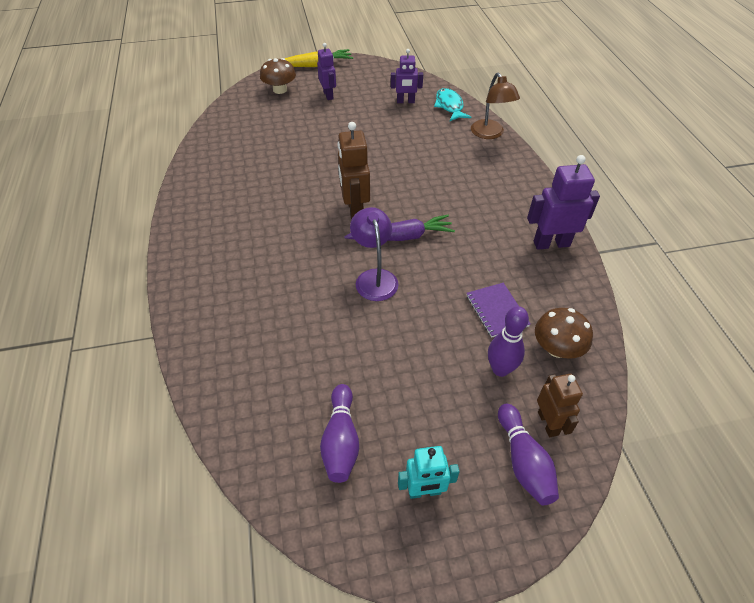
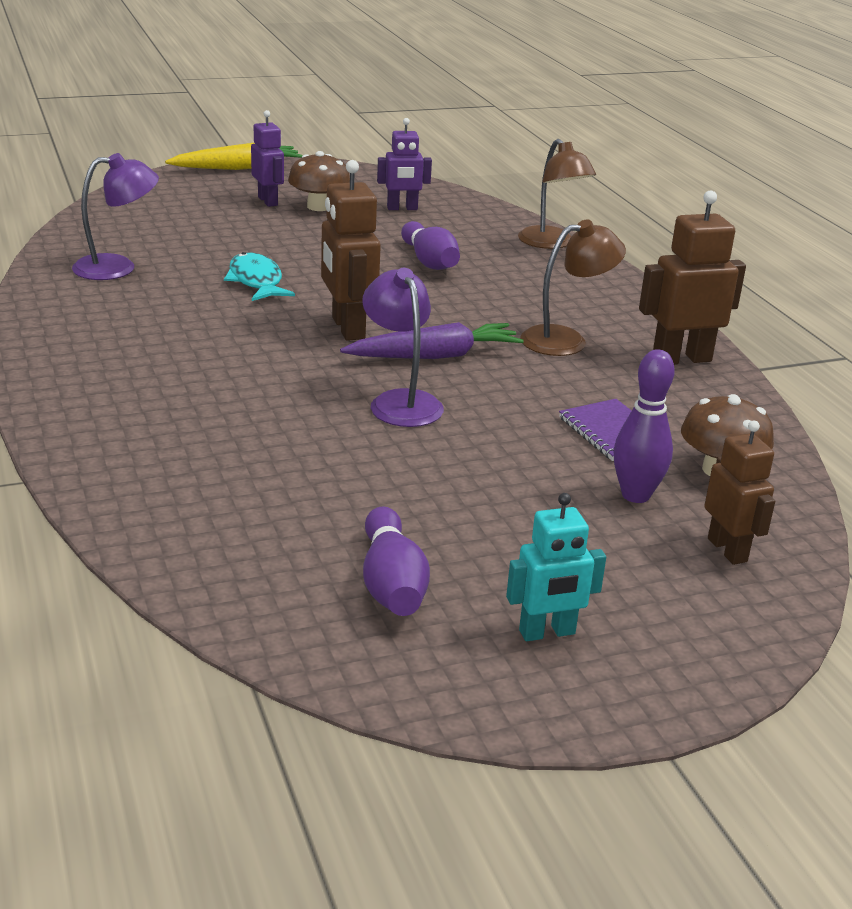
camera: 10 degrees left, 20 degrees down
(233, 154) = (117, 267): none -> purple lamp
(280, 90) = (181, 195): brown mushroom -> brown mushroom (319, 206)
(449, 106) = (477, 213): turquoise fish -> turquoise fish (256, 281)
(483, 224) = (566, 340): none -> brown lamp
(523, 461) = (699, 592): purple bowling pin -> purple bowling pin (429, 261)
(551, 243) = (681, 359): purple robot -> brown robot

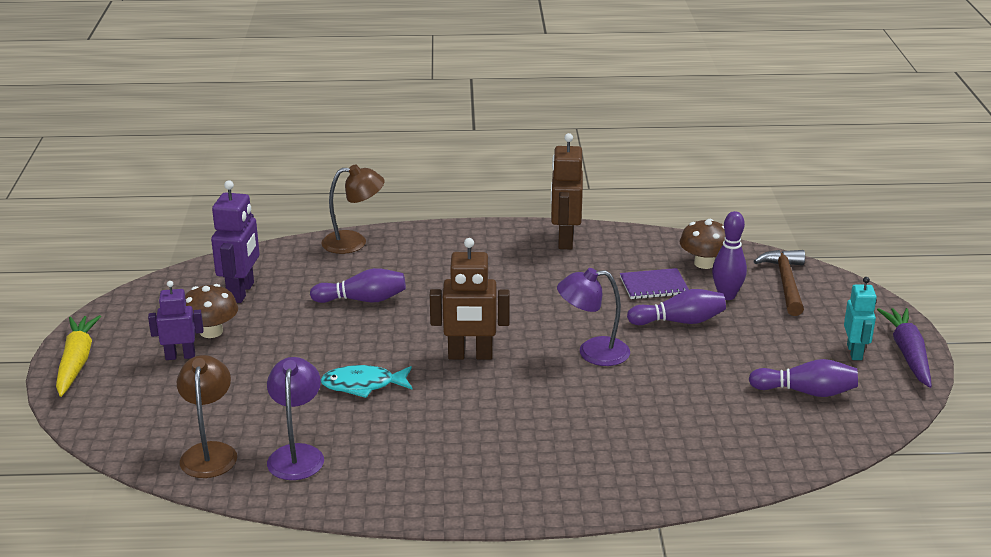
camera: 70 degrees left, 0 degrees up
(402, 208) = (241, 292): purple robot -> purple robot, size x1.52
(434, 356) = (529, 328): purple carrot -> purple carrot (908, 354)
(527, 459) = (679, 321): none -> purple bowling pin
(566, 340) = (522, 273): brown lamp -> brown lamp (210, 452)
(727, 550) = (785, 282): brown robot -> brown hammer

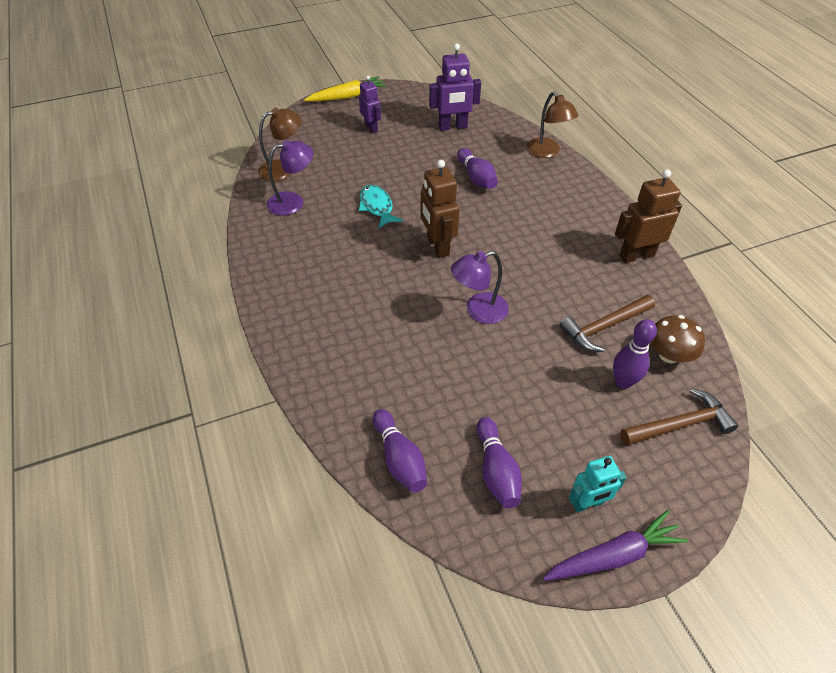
camera: 70 degrees right, 20 degrees up
(211, 331) = (402, 130): brown mushroom -> none
(593, 352) = (478, 311): purple lamp -> purple lamp turned 90 degrees counterclockwise
(654, 286) = (604, 327): purple notebook -> brown hammer
(679, 321) = (558, 356): purple bowling pin -> purple bowling pin (399, 459)

